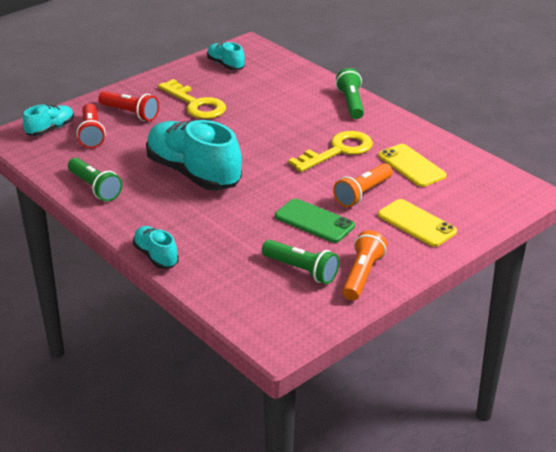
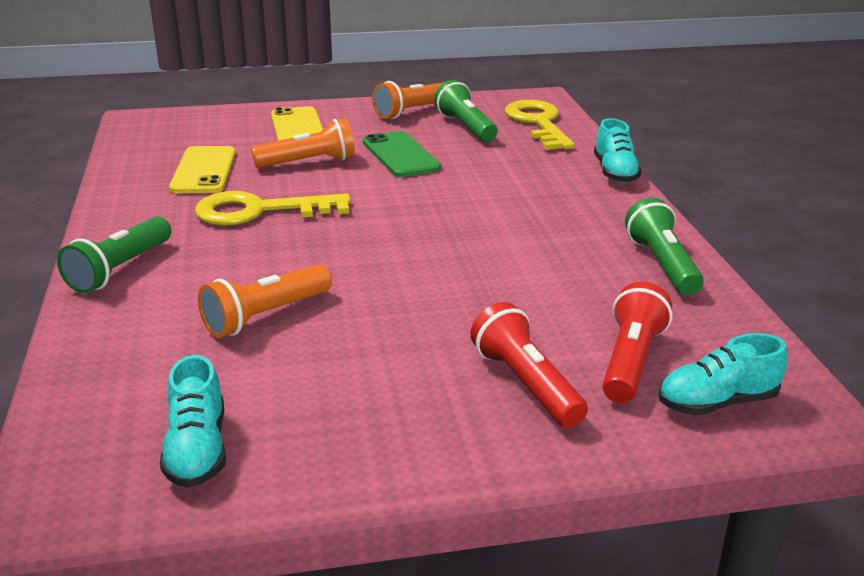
camera: 150 degrees left, 5 degrees down
(193, 173) = (495, 241): turquoise shoe -> none
(196, 104) = (376, 360): yellow key -> yellow key (538, 123)
(260, 105) = (265, 316): none -> orange flashlight

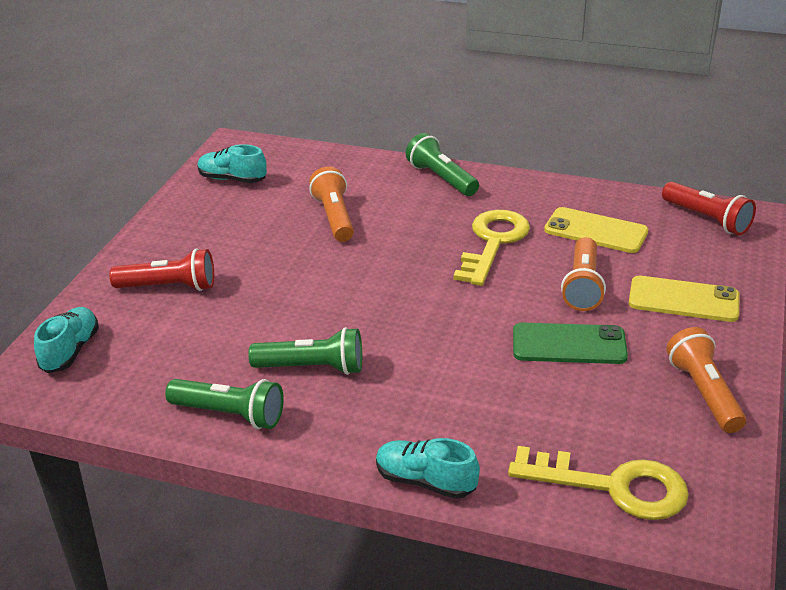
camera: 120 degrees right, 5 degrees up
(465, 127) = (629, 417): green flashlight -> green flashlight (312, 367)
(630, 361) = (142, 336): red flashlight -> red flashlight (707, 219)

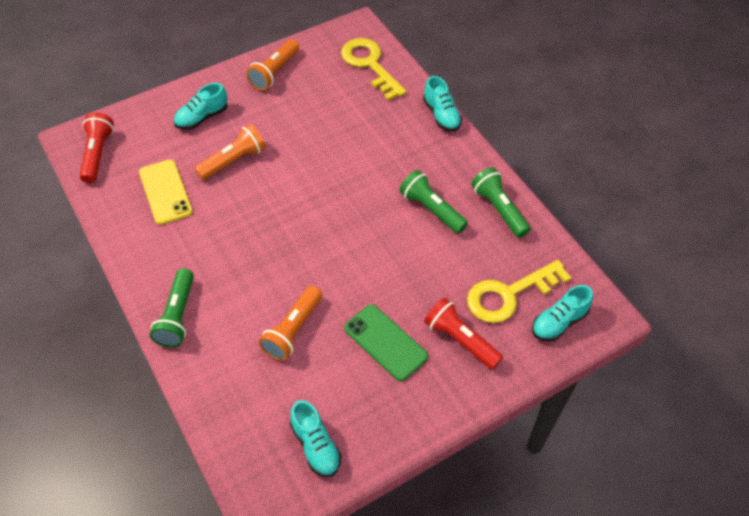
camera: 140 degrees left, 20 degrees up
(493, 242) = (231, 227): yellow key -> yellow key (509, 294)
(569, 344) = (292, 133): green phone -> green phone (385, 342)
(683, 300) = (202, 117): yellow phone -> turquoise shoe

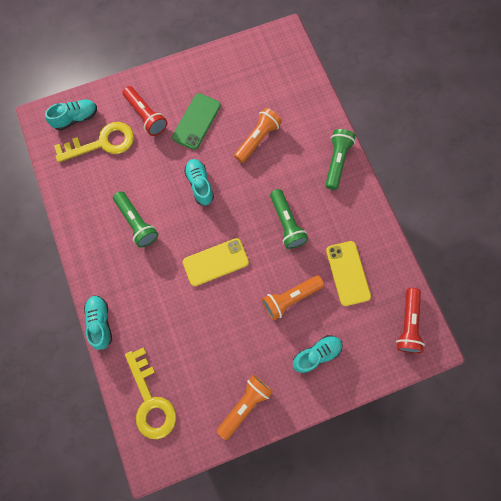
camera: 170 degrees left, 20 degrees up
(315, 445) = (252, 64): turquoise shoe -> turquoise shoe (200, 185)
(326, 183) = (215, 262): none -> yellow phone
(385, 342) = (196, 121): green phone -> green phone turned 60 degrees clockwise
(499, 209) = (84, 215): green flashlight -> green flashlight (286, 223)

